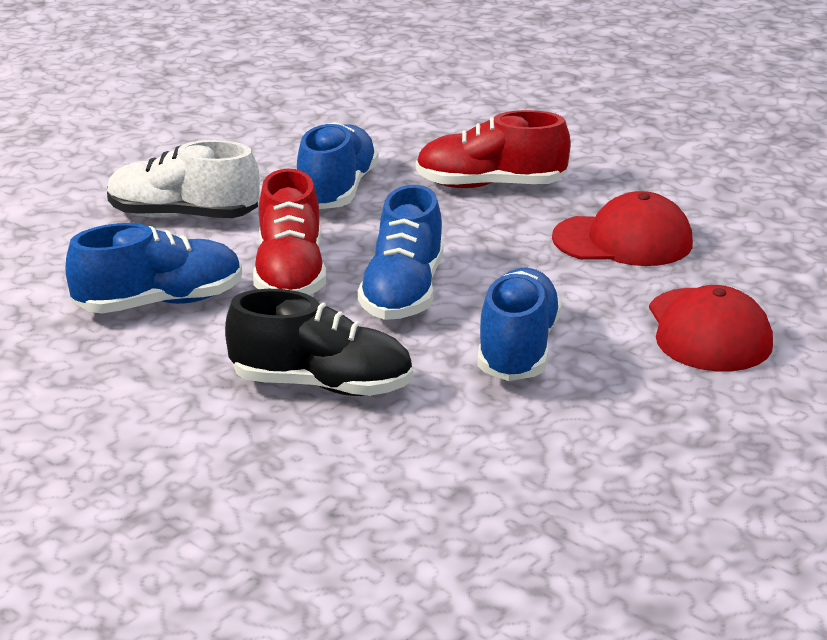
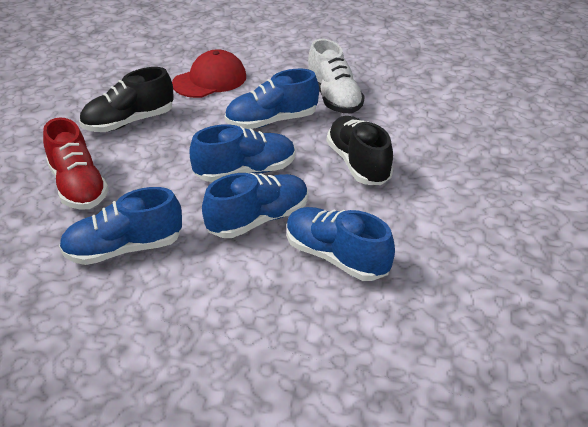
camera: 120 degrees left, 10 degrees up
(183, 216) = (213, 308): white shoe -> white shoe (333, 98)
(290, 275) = (258, 220): red shoe -> blue shoe
(623, 240) = (129, 122): red cap -> black shoe

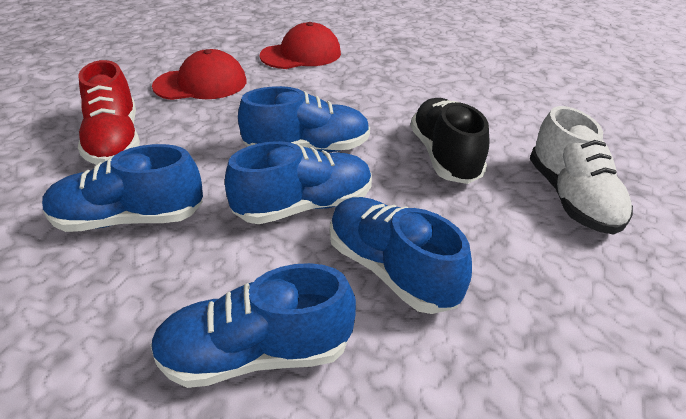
camera: 10 degrees right, 0 degrees up
(129, 122) = (201, 84): black shoe -> red cap
(271, 121) = (354, 100): blue shoe -> blue shoe (256, 354)
(333, 98) = (430, 84): white shoe -> white shoe (571, 198)

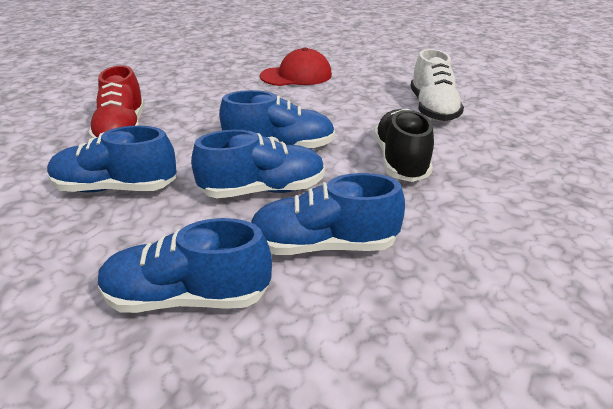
camera: 10 degrees right, 5 degrees down
(201, 84) = (205, 93): red cap -> none
(390, 269) = (323, 245): blue shoe -> blue shoe turned 60 degrees counterclockwise
(571, 198) = (512, 203): white shoe -> white shoe (432, 109)

